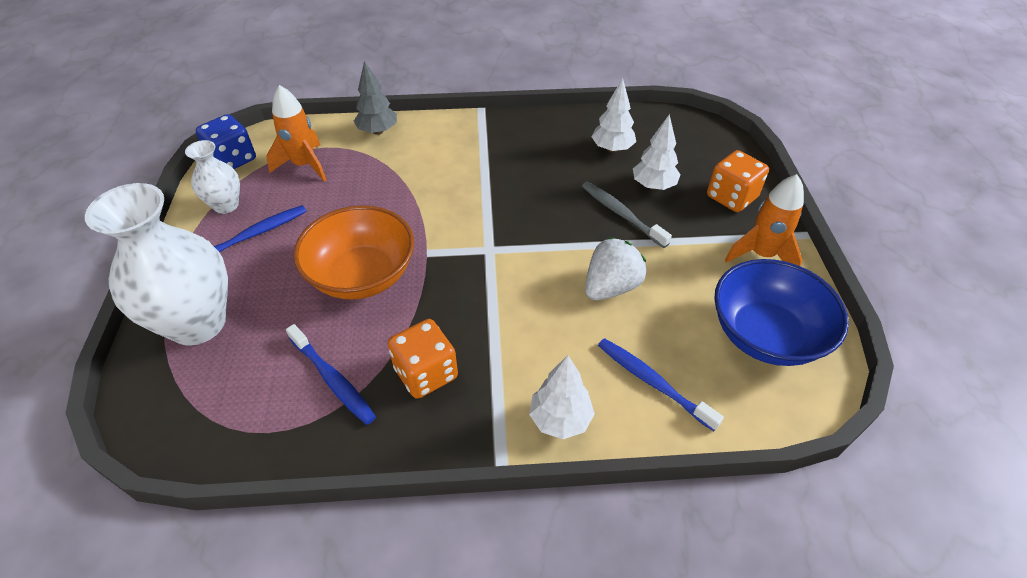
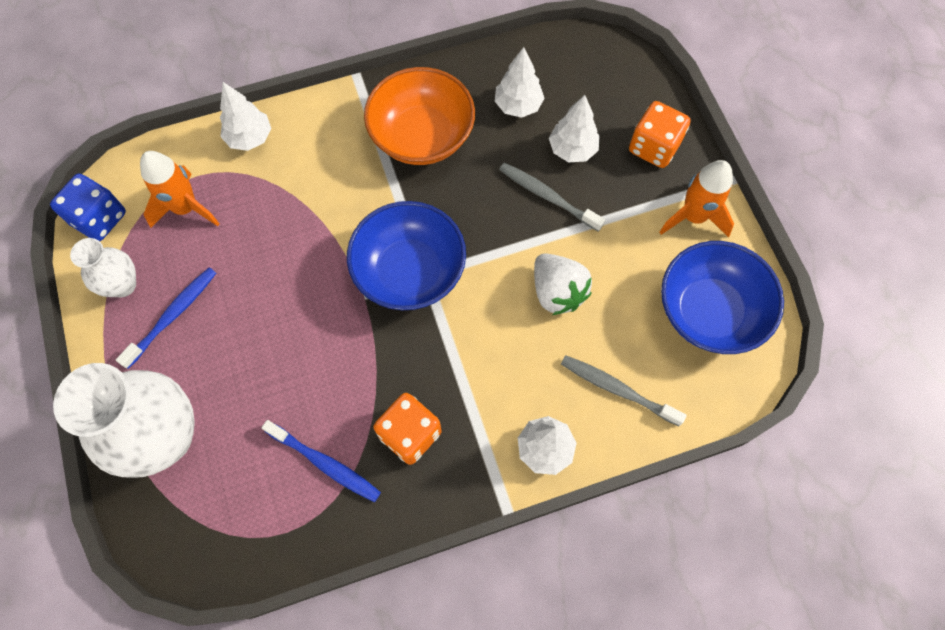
camera: 15 degrees left, 20 degrees up
(362, 275) = (308, 339): orange bowl -> orange bowl (422, 136)
(378, 131) = (250, 138): grey tree -> white tree
(475, 244) = (409, 271): none -> blue bowl
(611, 287) = (557, 292): white strawberry -> white strawberry turned 120 degrees clockwise
(652, 382) = (617, 389): blue toothbrush -> grey toothbrush

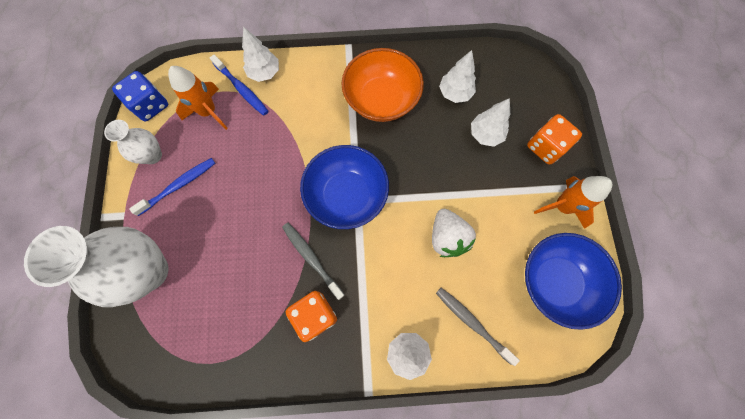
camera: 15 degrees right, 5 degrees up
(325, 463) = (250, 320): blue toothbrush -> blue toothbrush (242, 89)
(547, 196) = (459, 165): grey toothbrush -> grey toothbrush (311, 258)

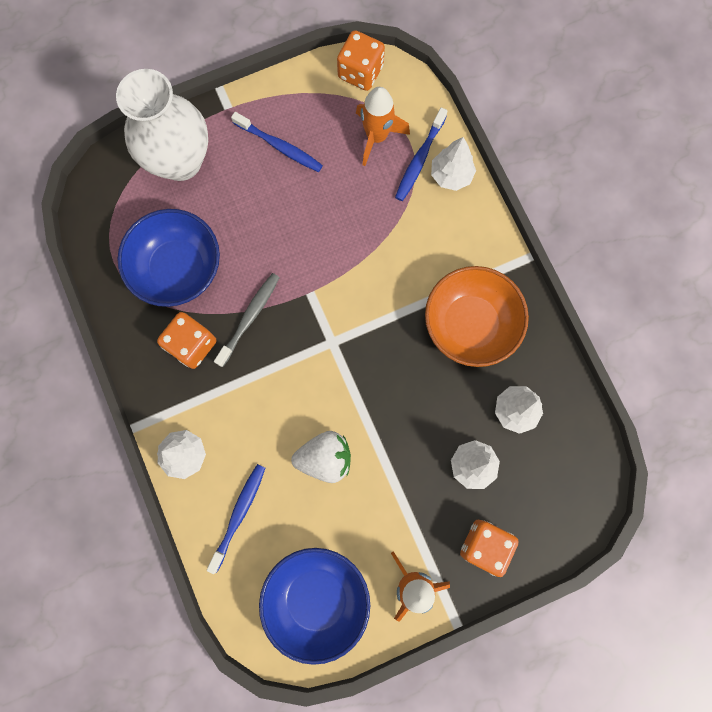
camera: 70 degrees right, 5 degrees up
(150, 105) = (360, 72): blue dice -> orange dice
(152, 155) = (303, 103): white vase -> none
(346, 195) = (334, 328): blue bowl -> blue bowl (178, 268)
(447, 237) = (325, 458): white strawberry -> white strawberry turned 150 degrees counterclockwise
(472, 323) = (239, 514): grey toothbrush -> blue toothbrush

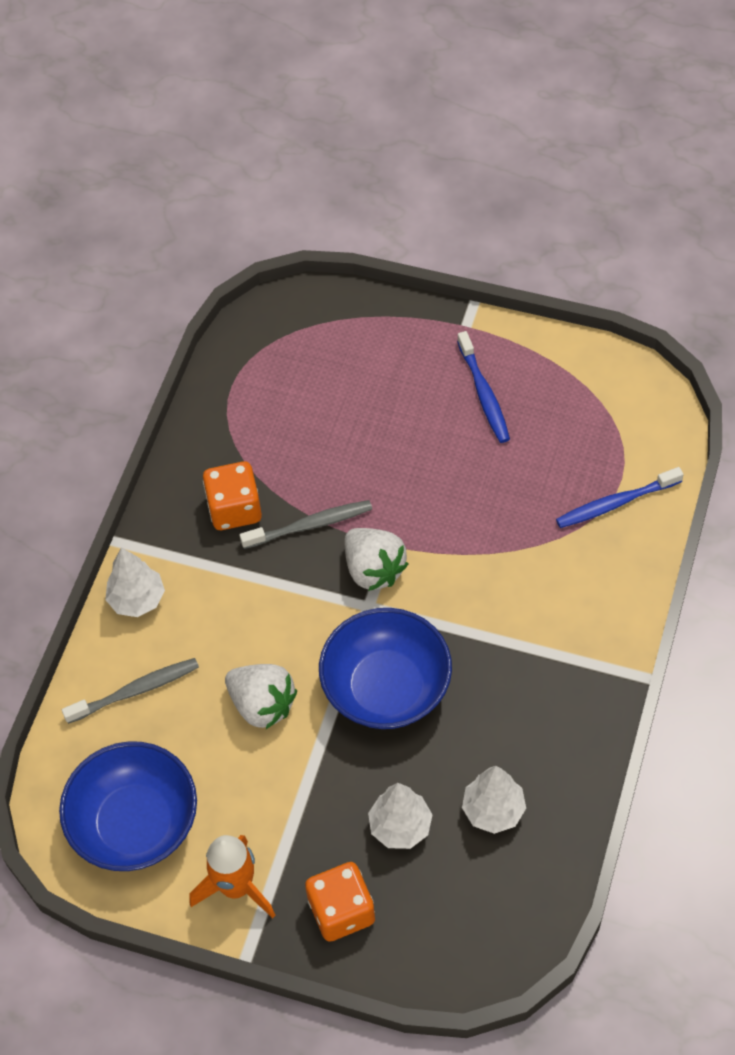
camera: 45 degrees right, 20 degrees down
(178, 268) = (285, 433): blue bowl -> blue bowl (386, 688)
(180, 161) = (376, 341): white vase -> none
(239, 514) = (135, 691): blue toothbrush -> grey toothbrush
(314, 316) = (374, 569): none -> white strawberry
(360, 72) = (630, 382): orange dice -> none
(376, 137) = (590, 452): orange rocket -> none
(451, 175) = (635, 541): white tree -> none
(470, 324) = (523, 694): orange bowl -> none

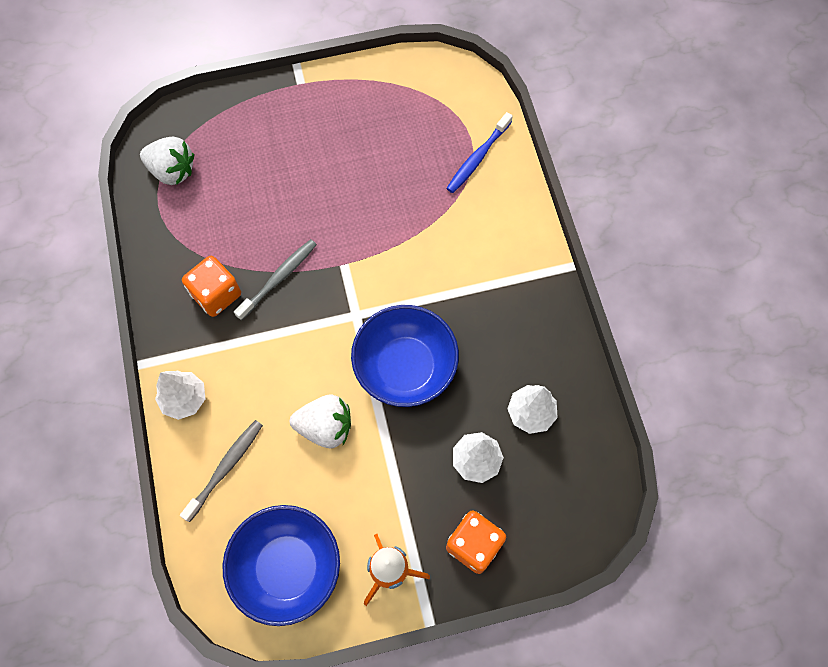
camera: 35 degrees left, 10 degrees up
(374, 569) = (343, 287): white strawberry -> white strawberry (172, 171)
(484, 393) = (343, 125): blue toothbrush -> none

